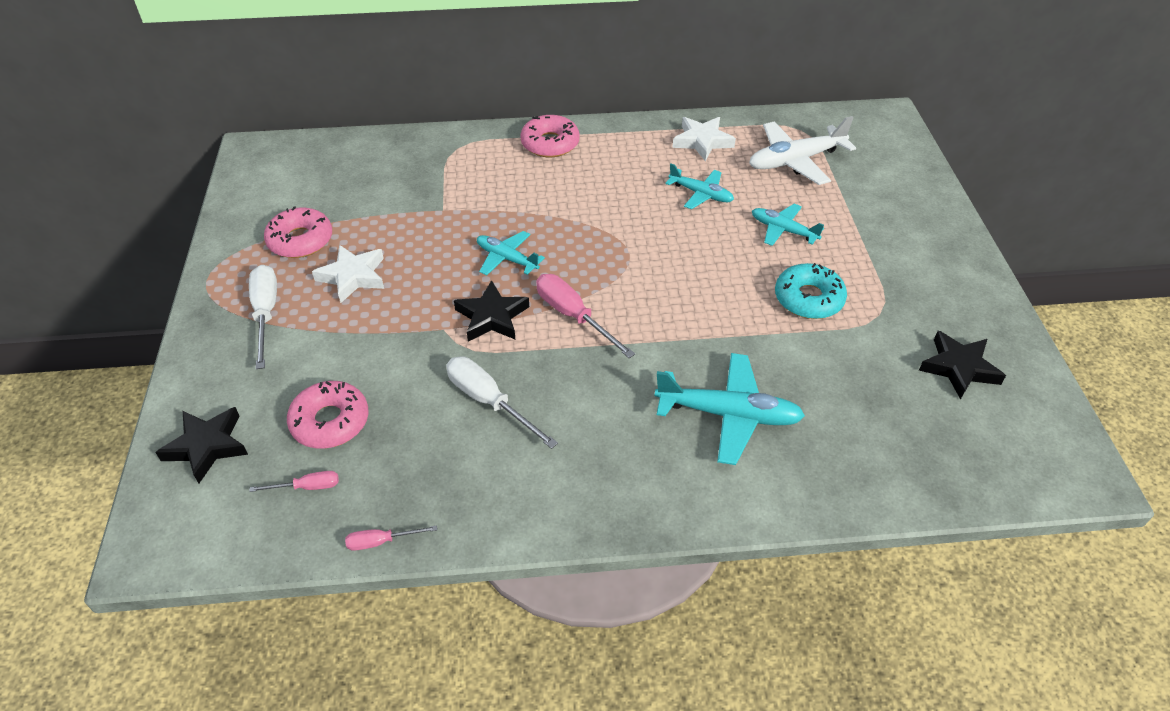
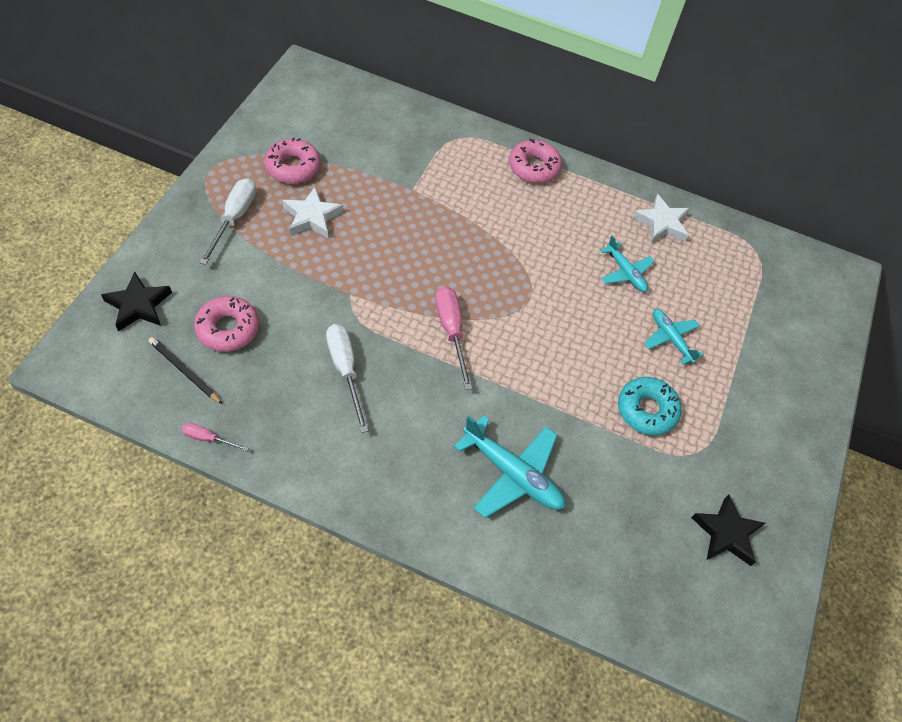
camera: 20 degrees right, 10 degrees up
(307, 487) = (184, 371): pink screwdriver -> black pencil
(492, 317) = (390, 301): black star -> none
(506, 258) = (433, 256): turquoise plane -> none
(795, 161) = (728, 279): white plane -> none

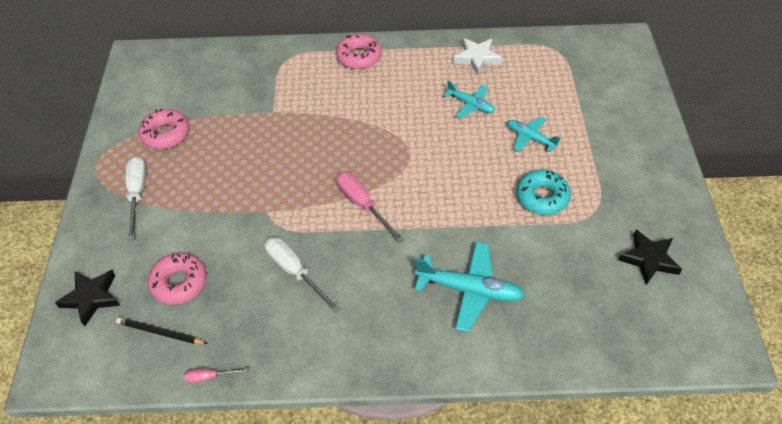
camera: 15 degrees left, 5 degrees down
(312, 217) = (202, 166): white star -> none

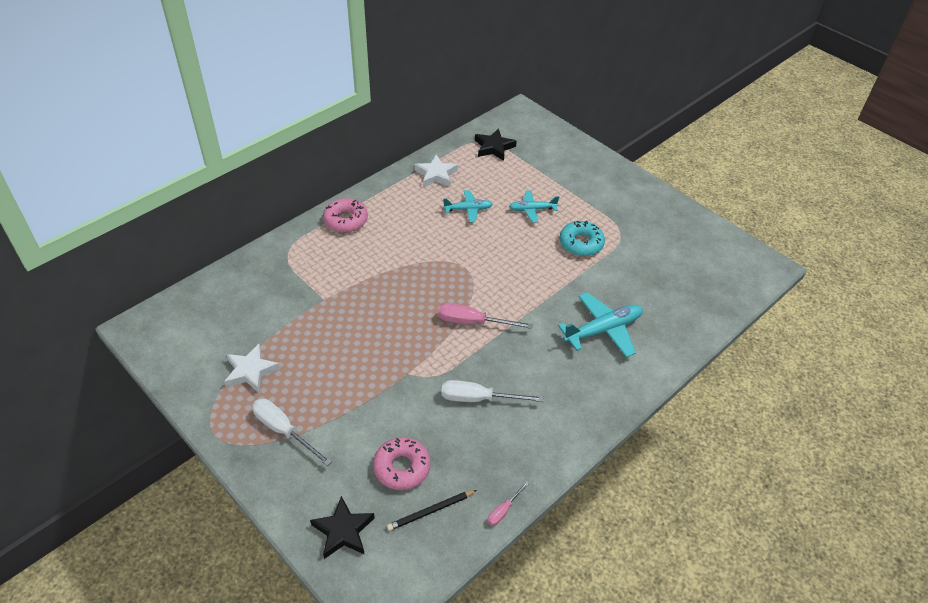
camera: 45 degrees left, 5 degrees down
(166, 134) = (250, 371): pink donut -> white star
(649, 259) = (679, 243): black star -> black star (494, 147)

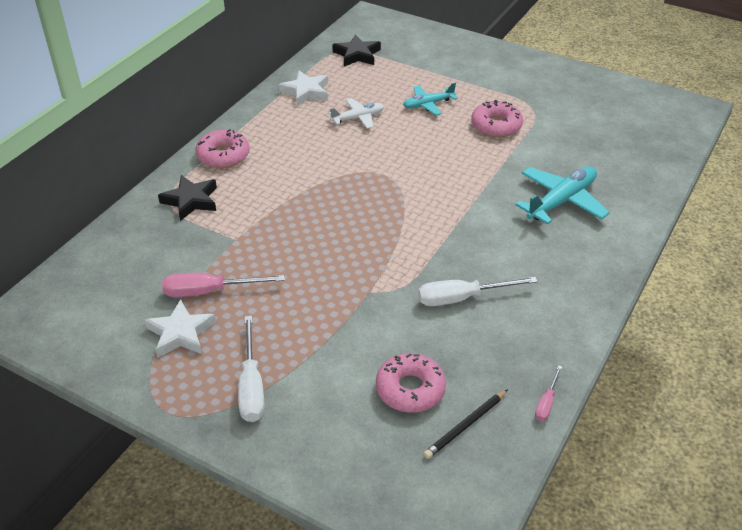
camera: 15 degrees left, 5 degrees down
(284, 430) = (251, 386): white screwdriver -> white screwdriver turned 120 degrees counterclockwise
(343, 531) = (374, 474): black star -> black star (191, 201)
(468, 209) = (358, 118): turquoise plane -> white plane
(472, 322) = (417, 225): pink screwdriver -> pink screwdriver (209, 291)
(581, 243) = (496, 125): turquoise donut -> pink donut

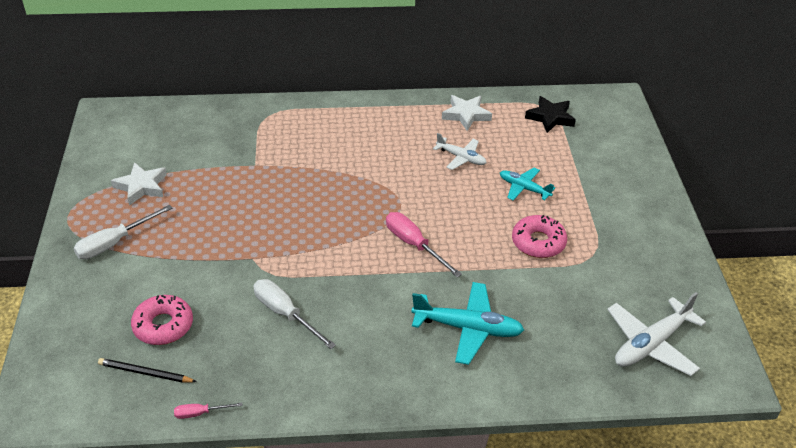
camera: 55 degrees right, 0 degrees up
(191, 201) = (278, 124): black star -> none
(209, 291) = (191, 179): pink screwdriver -> pink screwdriver (414, 245)
(223, 155) = (343, 113): pink donut -> none
(641, 125) = (651, 344): none -> white plane

